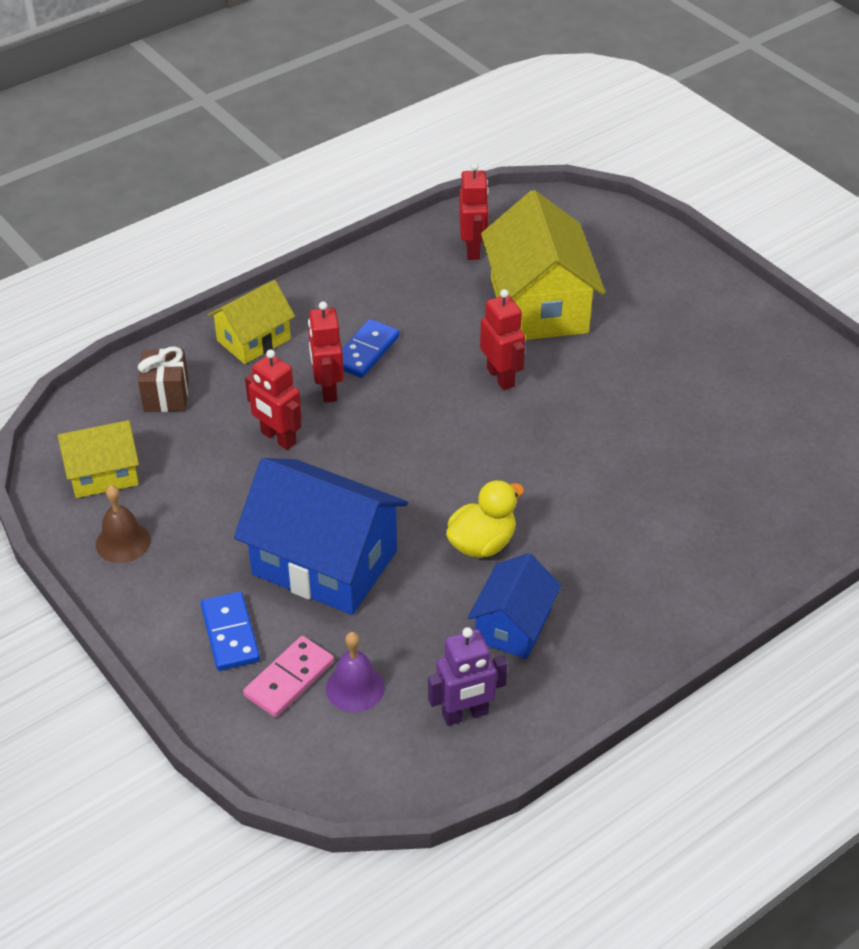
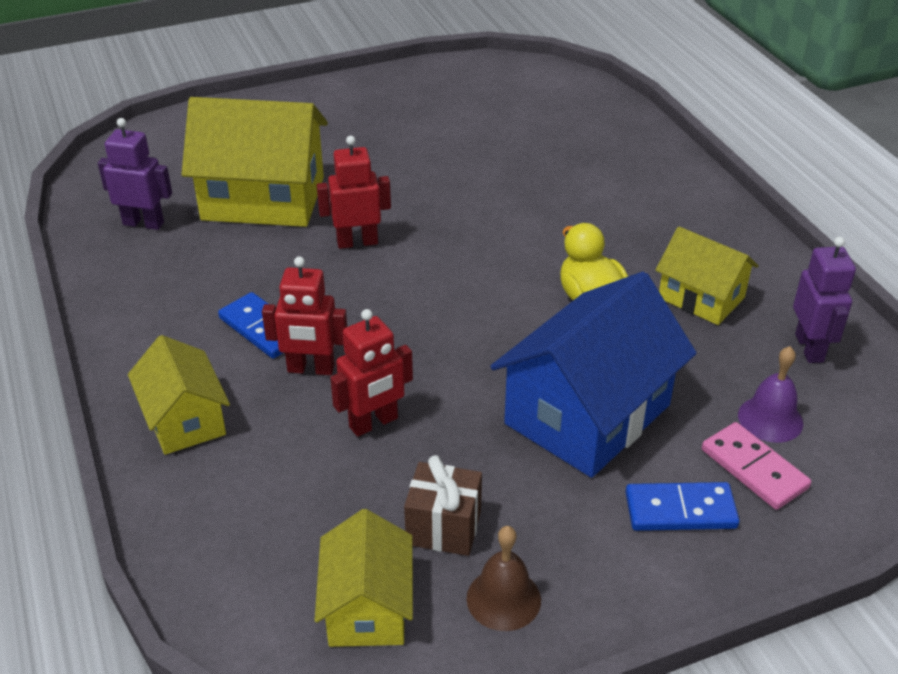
camera: 75 degrees left, 5 degrees down
(166, 396) = (244, 520): brown gift -> brown gift (443, 527)
(473, 249) = (143, 223): red robot -> purple robot
(513, 625) = (701, 297): blue house -> yellow house

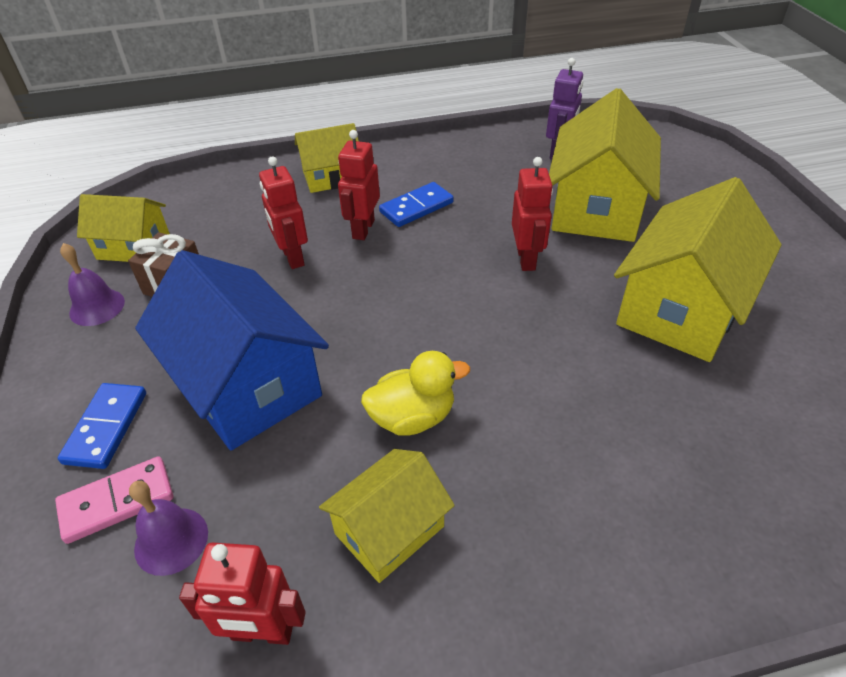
camera: 100 degrees right, 5 degrees up
(418, 158) = (681, 308): none -> yellow house
(503, 599) = (97, 307): brown bell -> purple bell
(809, 348) = (262, 632): purple robot -> red robot

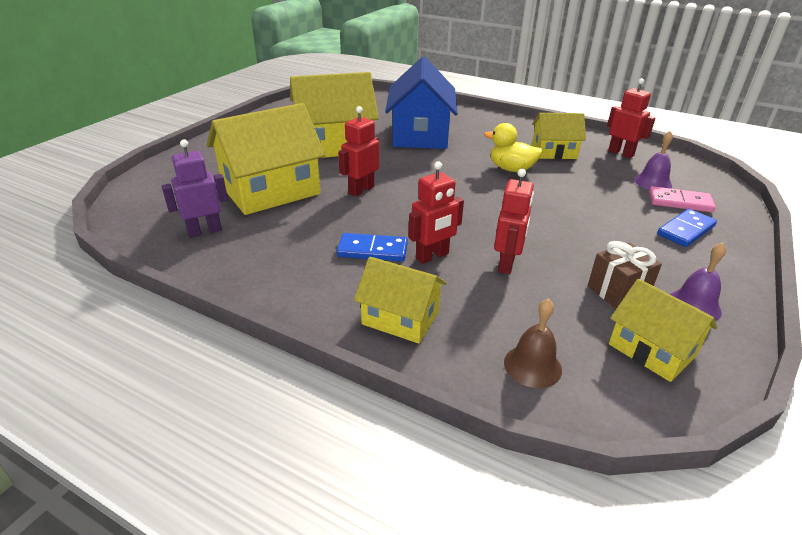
camera: 140 degrees left, 10 degrees down
(218, 195) = (532, 366): none -> brown bell
(246, 384) = (589, 213): blue house -> blue house (420, 135)

